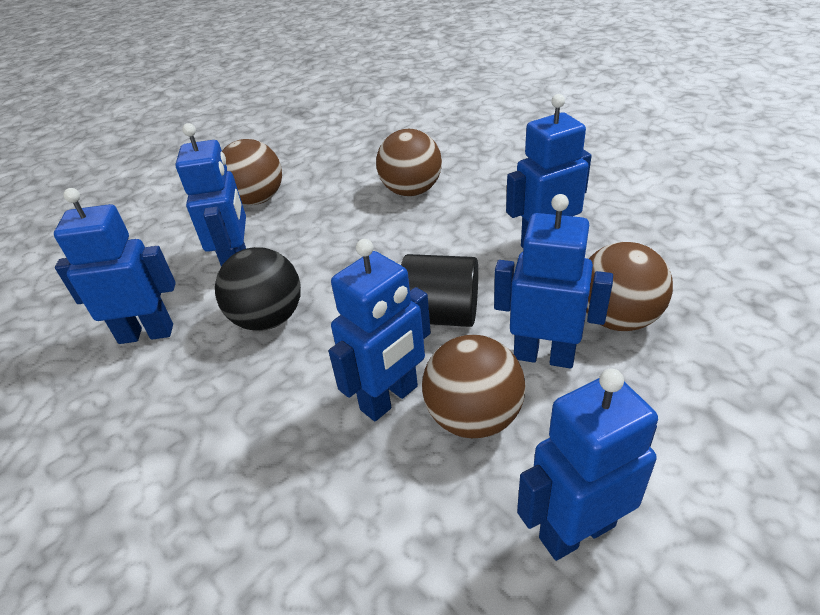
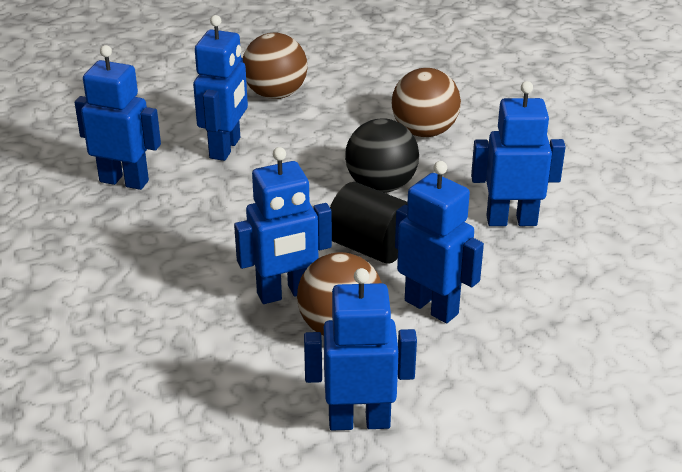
camera: 20 degrees right, 5 degrees down
(268, 319) = (226, 202): black ball -> black ball (381, 186)
(617, 318) = (520, 302): brown ball -> none

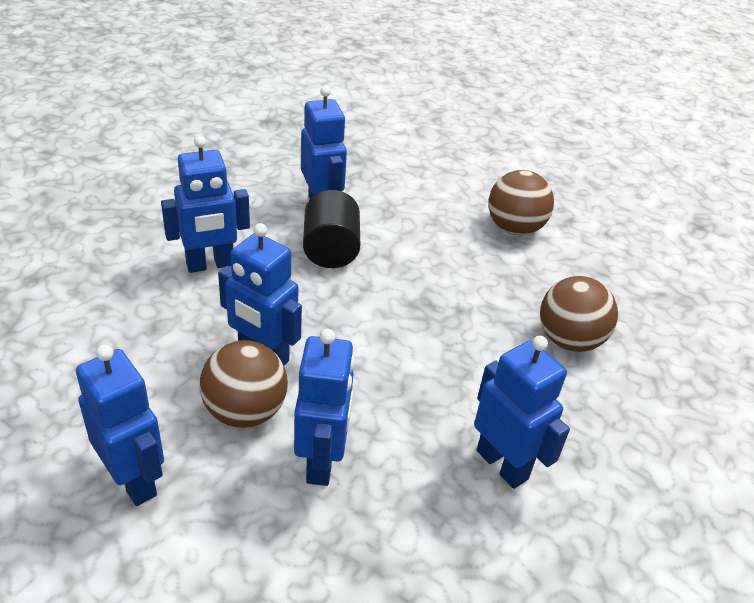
camera: 50 degrees right, 5 degrees up
(225, 148) = (414, 236): blue robot -> blue robot (210, 264)
(370, 247) = (368, 380): black cylinder -> black cylinder (330, 250)
(381, 186) = (460, 348): black ball -> none

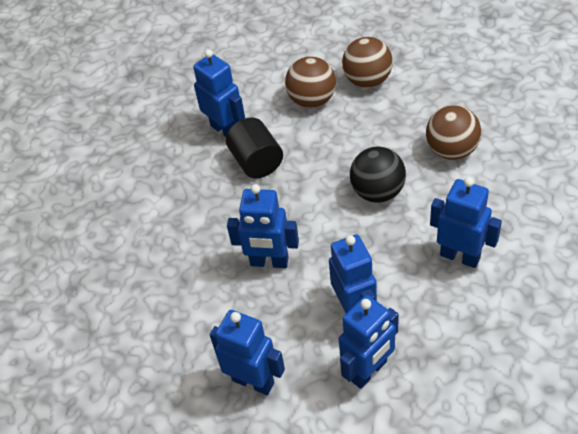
camera: 15 degrees left, 10 degrees up
(210, 264) = (184, 215): blue robot -> blue robot (368, 371)
(245, 411) = (286, 304): brown ball -> brown ball (312, 100)
(447, 342) = (377, 192): none -> black ball

